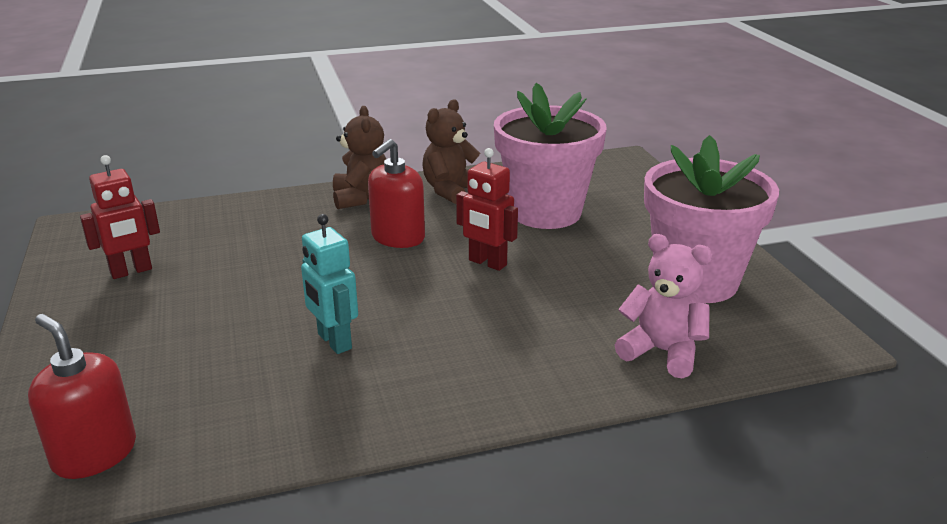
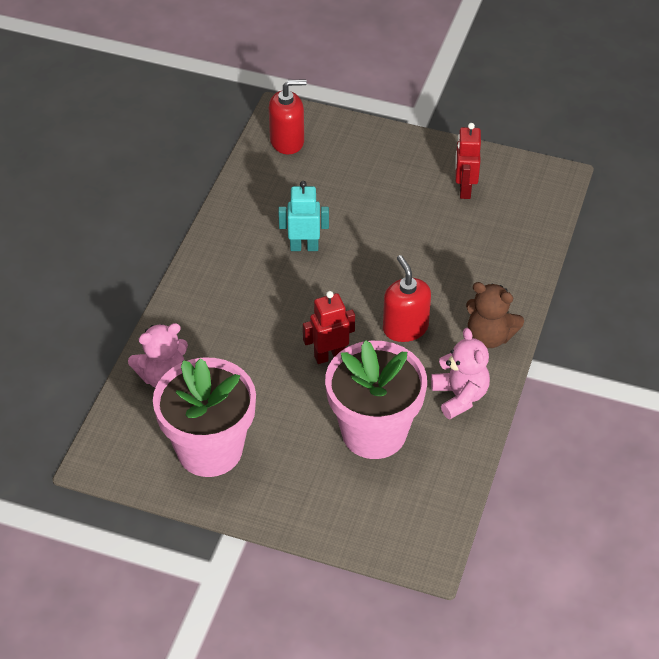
camera: 125 degrees right, 20 degrees up
(451, 190) = (460, 396): brown teddy bear -> pink teddy bear

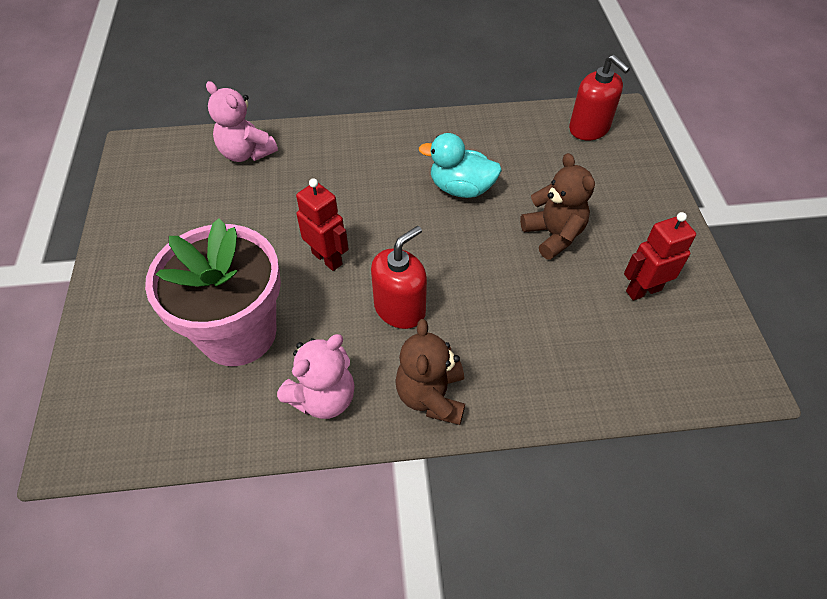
camera: 65 degrees right, 5 degrees up
(209, 450) = (171, 213): pink flower pot -> none
(304, 247) = (461, 188): turquoise robot -> turquoise duck
(387, 213) = (553, 235): none -> brown teddy bear

